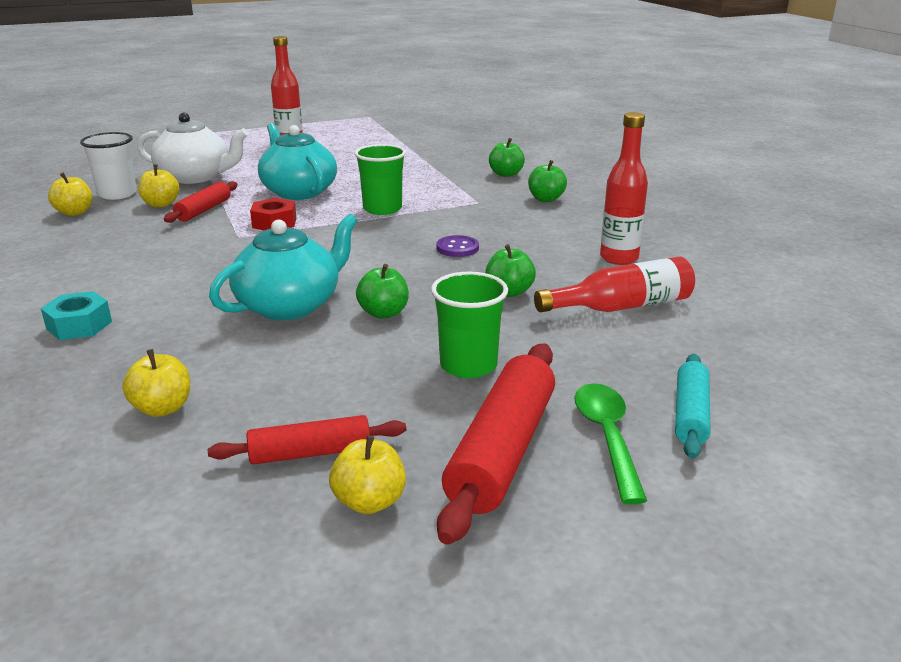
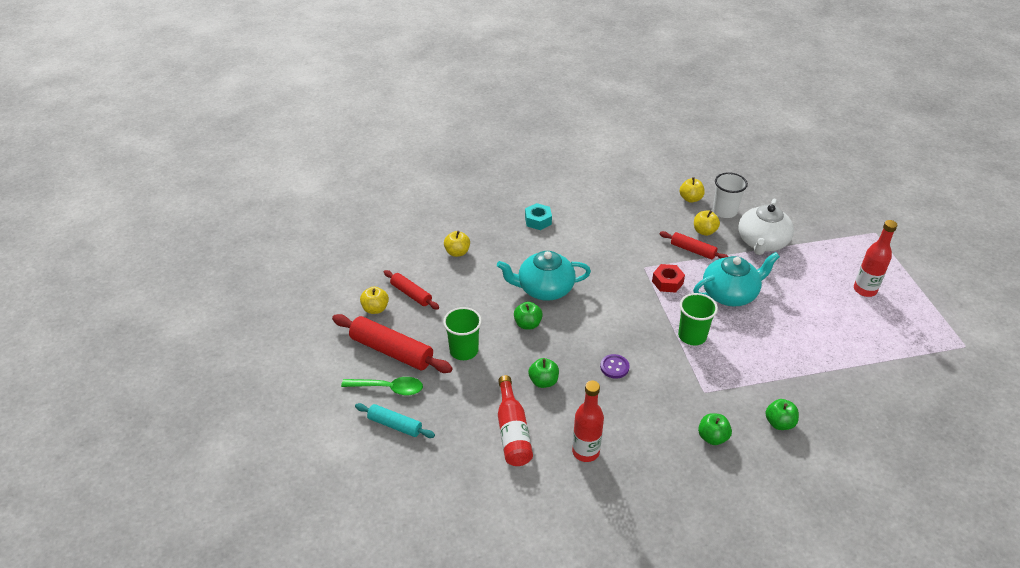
camera: 100 degrees right, 15 degrees up
(290, 305) = (544, 289): turquoise teapot -> turquoise teapot turned 120 degrees clockwise
(310, 453) = (411, 294): red rolling pin -> red rolling pin turned 45 degrees counterclockwise

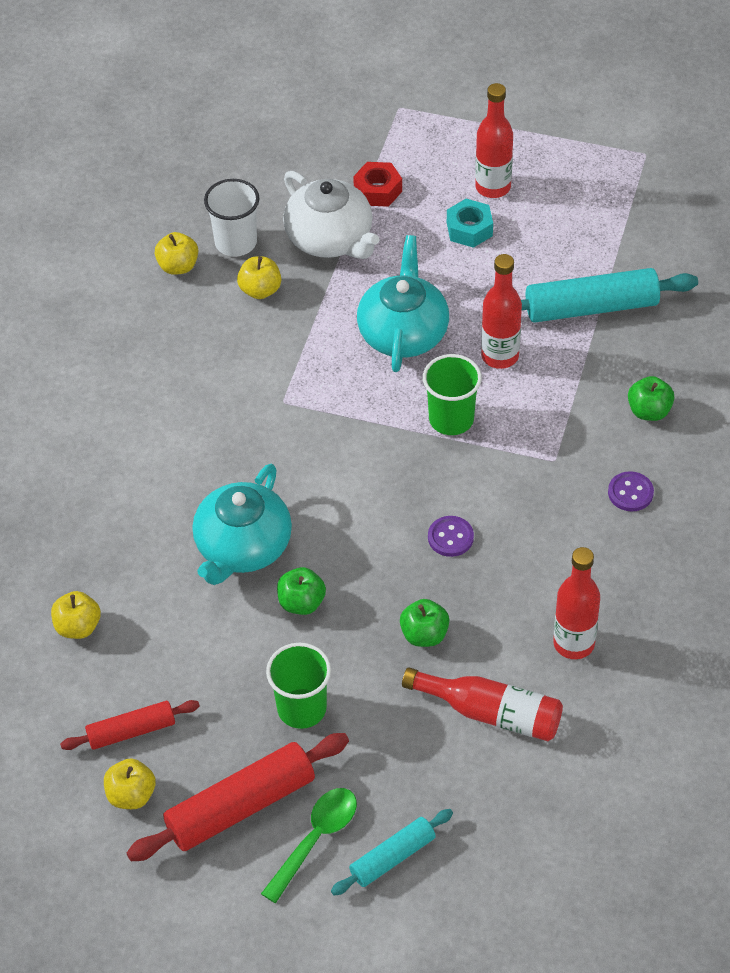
camera: 60 degrees left, 10 degrees up
(538, 220) = (82, 483): turquoise nut -> turquoise nut (469, 229)
(667, 282) = (332, 391): red nut -> red nut (378, 190)
(692, 250) = (289, 326): red rolling pin -> none
(712, 437) = (630, 493): green apple -> purple button
(753, 339) = (500, 356): none -> red bottle
(827, 366) = (591, 307): none -> turquoise rolling pin

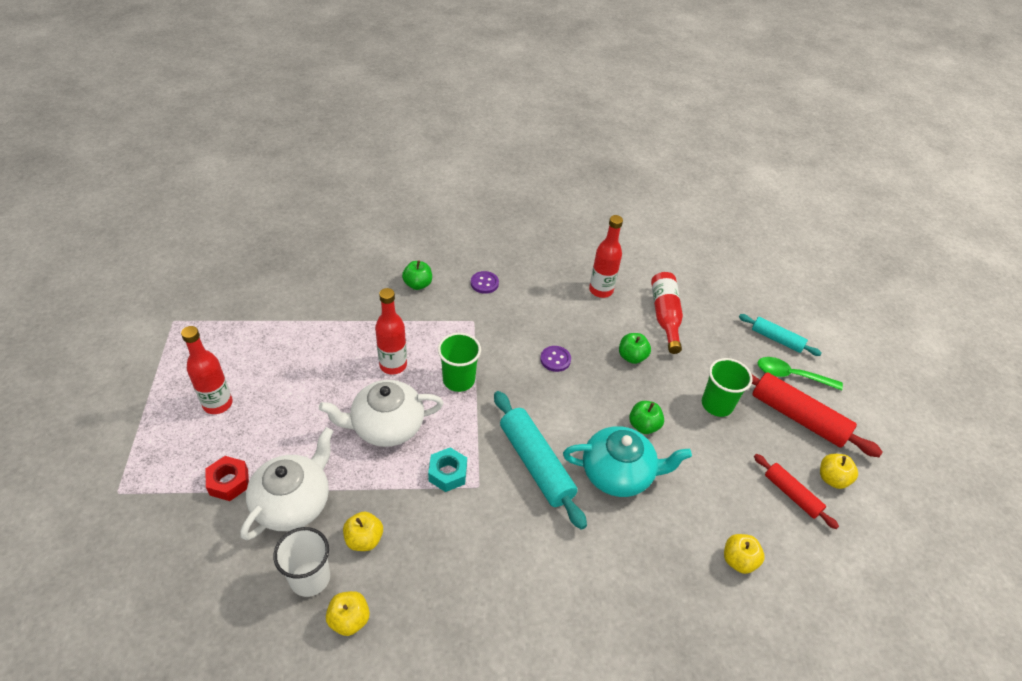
camera: 115 degrees left, 5 degrees down
(403, 333) = (386, 426): turquoise teapot -> white teapot
(469, 229) = (267, 409): turquoise nut -> turquoise nut (447, 473)
(591, 307) = (335, 325): turquoise rolling pin -> turquoise rolling pin (536, 464)

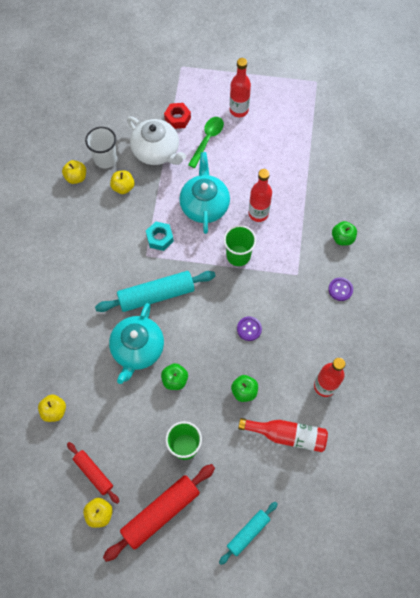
camera: 105 degrees right, 20 degrees up
(386, 426) = (204, 205): white teapot -> turquoise teapot
(791, 375) = (205, 527): green spoon -> green spoon (207, 140)
(791, 494) = (93, 473): red rolling pin -> red rolling pin turned 75 degrees clockwise

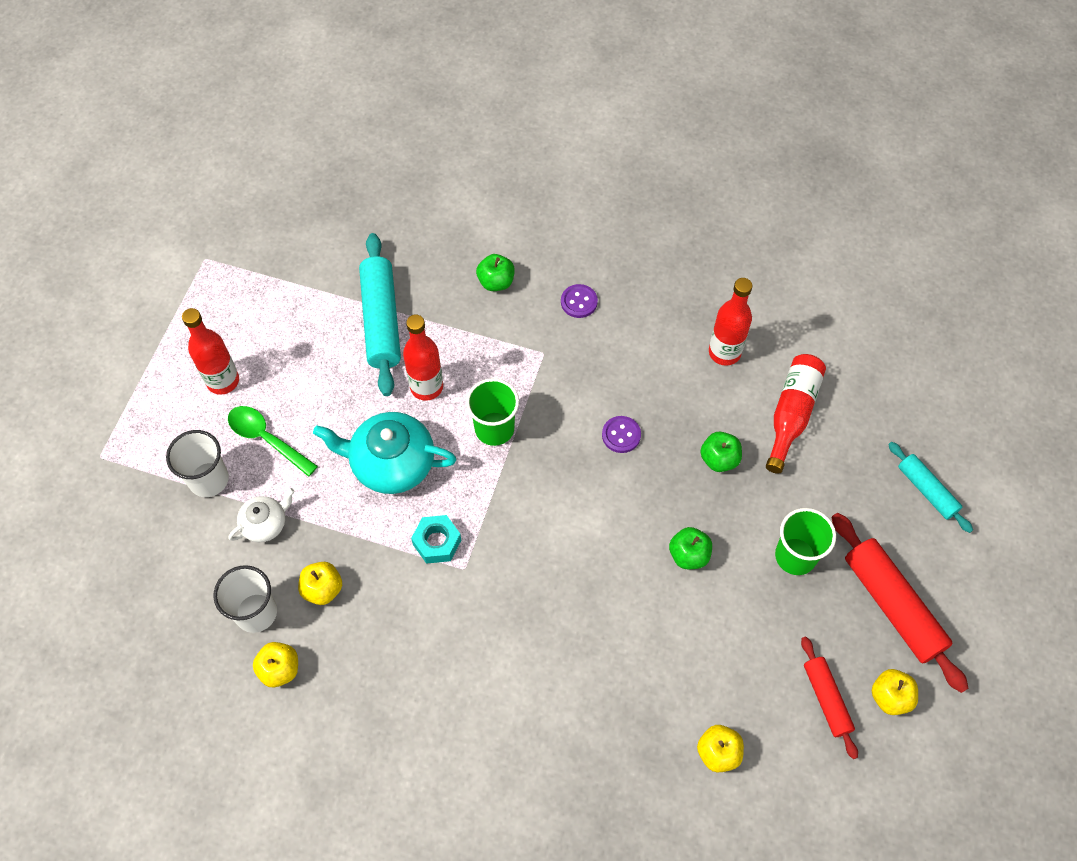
camera: 80 degrees left, 5 degrees down
(93, 473) = (826, 699): red rolling pin -> red rolling pin turned 75 degrees counterclockwise
(137, 349) = (629, 605): turquoise teapot -> none
(156, 151) = (265, 523): white teapot -> white teapot, size x0.55
(156, 295) = (539, 562): turquoise rolling pin -> turquoise rolling pin (381, 320)
(177, 118) = (209, 479): red nut -> white cup

